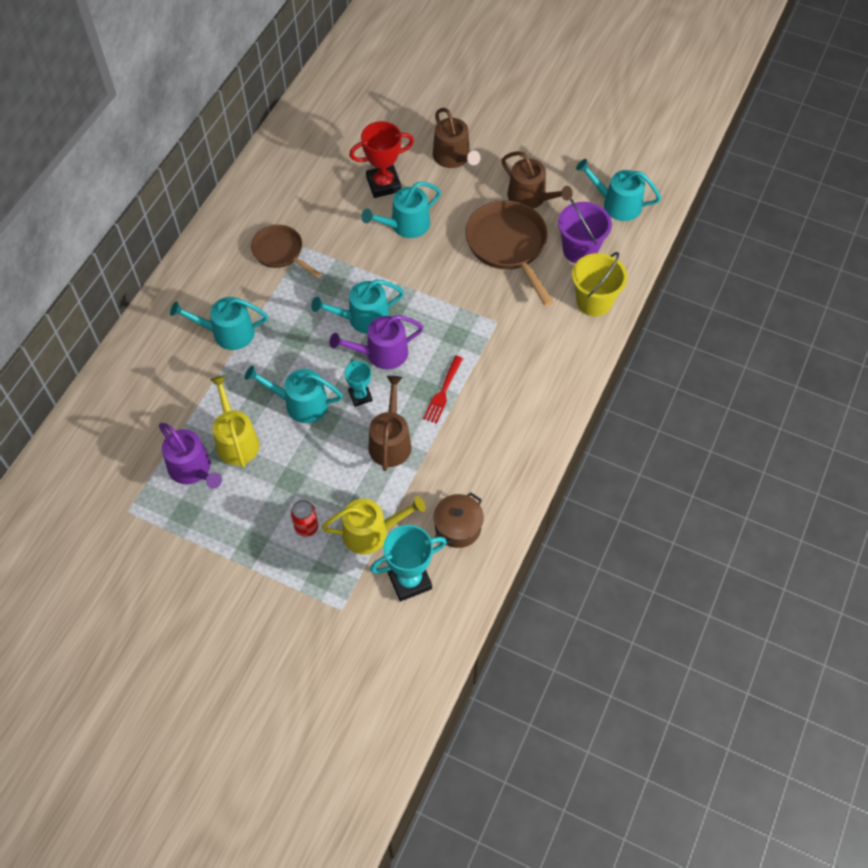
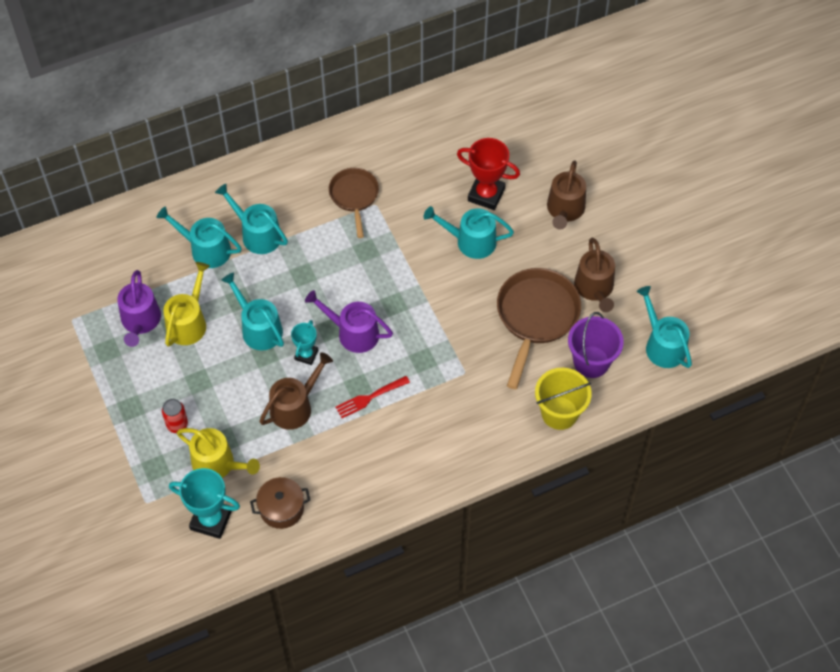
camera: 40 degrees right, 0 degrees up
(363, 318) = (366, 295): turquoise watering can -> turquoise watering can (206, 249)

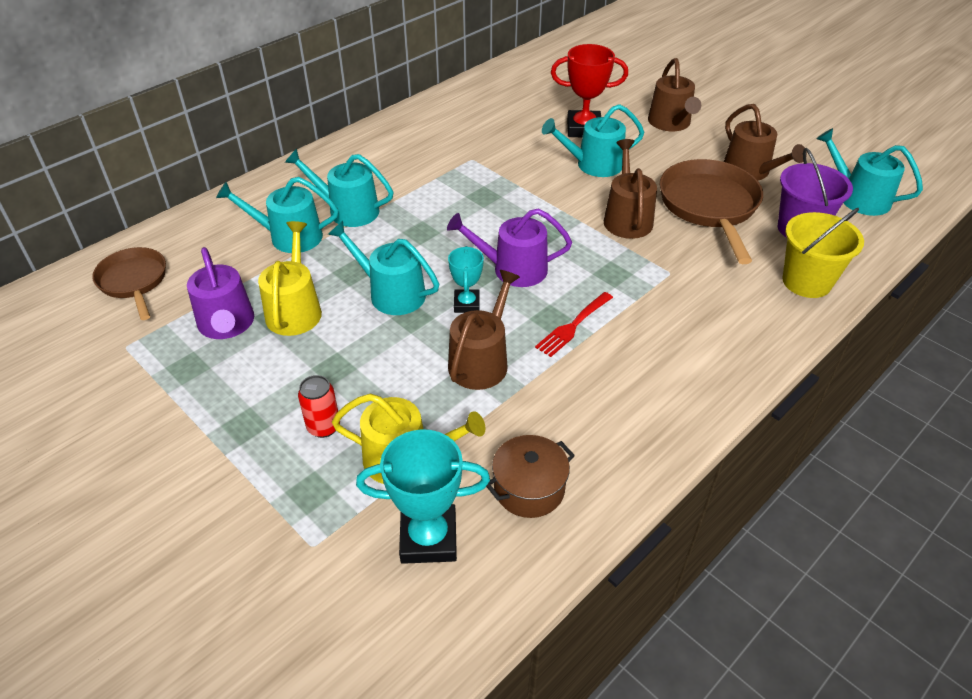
camera: 20 degrees left, 15 degrees down
(354, 196) = (444, 158): brown pan -> brown pan (134, 281)
(464, 309) = (627, 218): none -> brown watering can

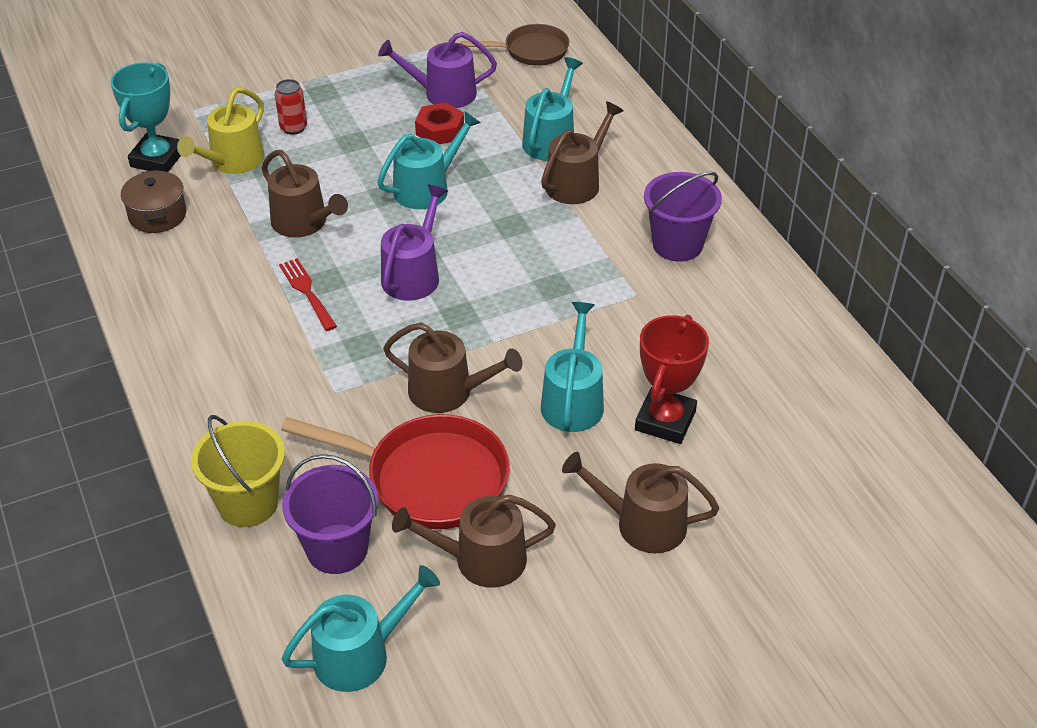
camera: 110 degrees right, 0 degrees up
(295, 310) = (440, 130): yellow watering can -> red nut
(348, 210) = (577, 182): turquoise watering can -> brown watering can
(405, 151) = (677, 244): none -> purple bucket
(466, 304) = (382, 231): turquoise trophy -> none
(709, 206) = (428, 478): brown pan -> red pan

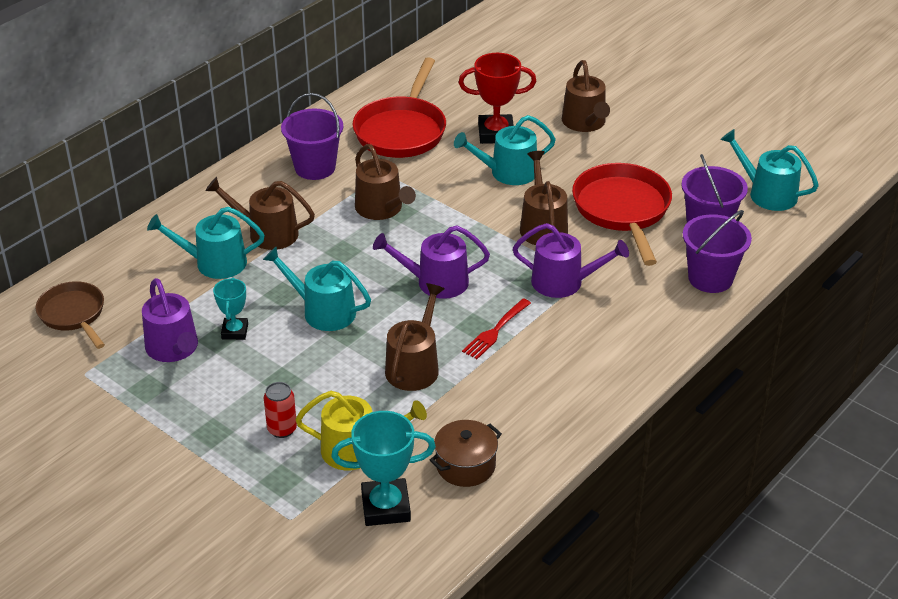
camera: 115 degrees left, 5 degrees down
(248, 503) = (710, 278): yellow bucket -> purple bucket
(339, 371) = (563, 282): none -> purple watering can
(440, 130) = (235, 331): red nut -> turquoise trophy
(481, 559) = (664, 171): brown watering can -> brown watering can (381, 209)
(717, 336) = (402, 131): none -> red pan

